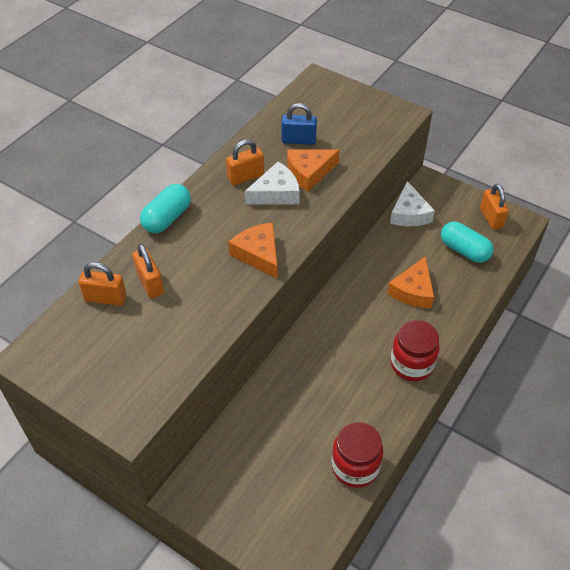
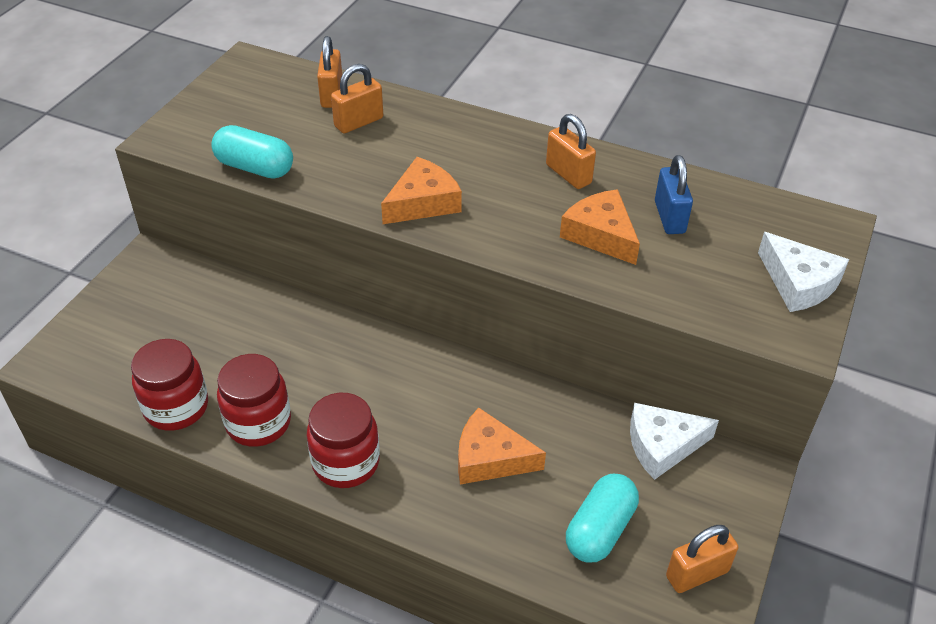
camera: 80 degrees right, 5 degrees down
(167, 218) = (469, 119): turquoise capsule -> turquoise capsule (255, 168)
(276, 193) = (545, 206): white cheese -> white cheese (798, 283)
(374, 413) = (258, 423): none -> red jar

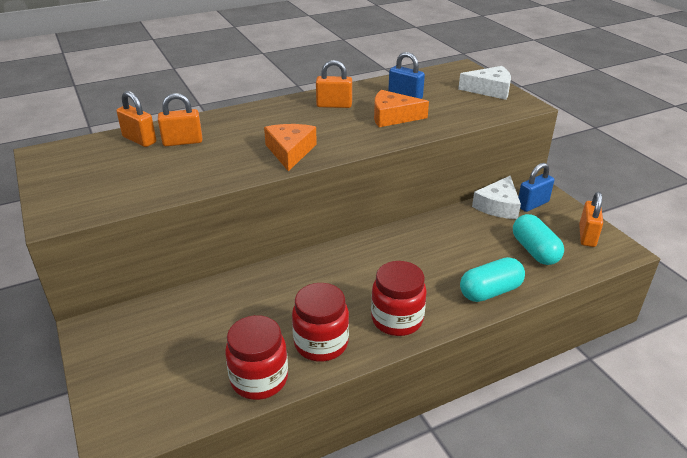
camera: 50 degrees left, 10 degrees down
(255, 168) = (159, 193): turquoise capsule -> turquoise capsule (490, 291)
(359, 122) = (182, 142): orange padlock -> orange padlock turned 75 degrees clockwise
(490, 458) = (450, 263): orange cheese -> none
(708, 480) = (532, 204): none -> blue padlock

